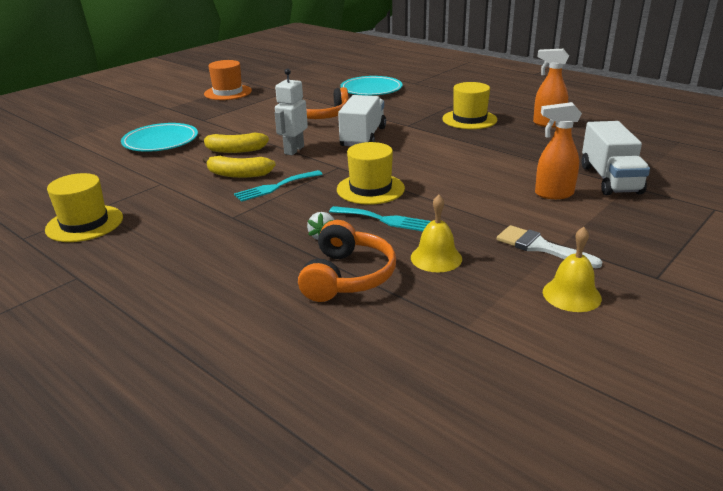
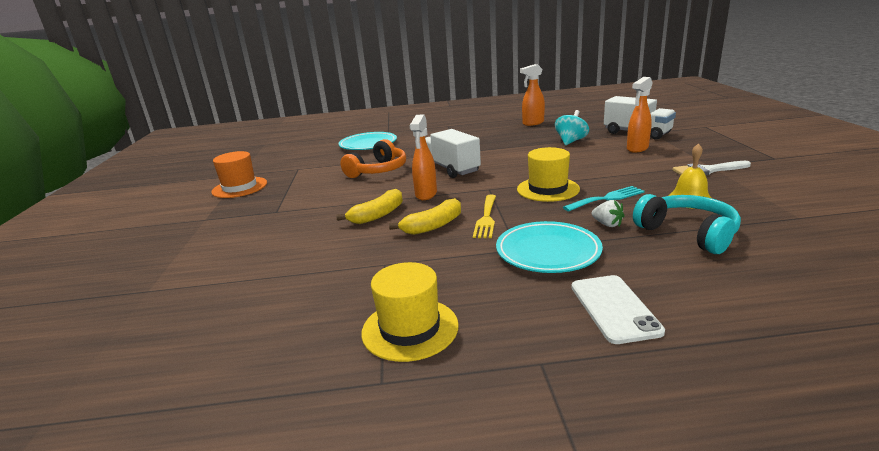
camera: 45 degrees left, 5 degrees down
(161, 142) = (283, 241): turquoise plate -> turquoise plate (548, 252)
(171, 281) = (614, 308): none -> white phone
(275, 187) = (486, 218): turquoise fork -> yellow fork
(294, 150) = (426, 195): white robot -> orange spray bottle
(347, 276) = (687, 233): orange headphones -> turquoise headphones
(469, 119) = (485, 136): yellow hat -> none
(520, 158) = (571, 141): none -> turquoise spinning top
(571, 295) = (779, 180): yellow bell -> none

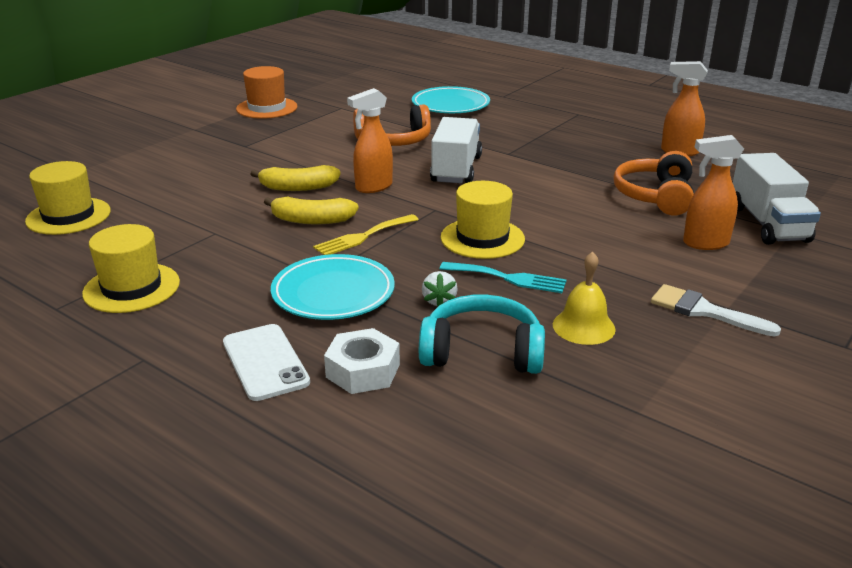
camera: 40 degrees right, 5 degrees up
(223, 318) = (68, 216): none -> yellow hat
(571, 141) = (655, 196): turquoise spinning top -> orange headphones
(614, 308) = (265, 362): white phone -> white phone turned 60 degrees counterclockwise
(669, 276) = (363, 371): none -> white nut
(687, 233) = (482, 352): turquoise headphones -> turquoise headphones turned 90 degrees counterclockwise

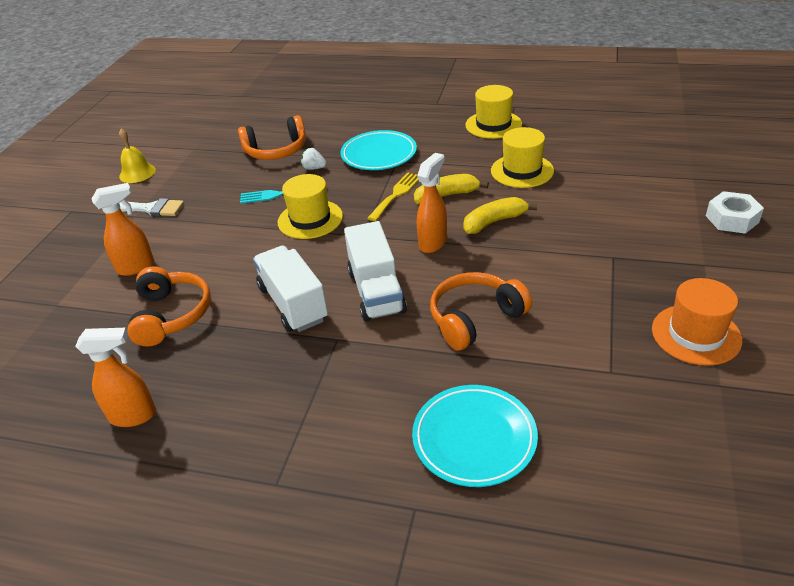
camera: 160 degrees right, 10 degrees up
(68, 216) = (614, 147): yellow hat -> yellow hat (522, 171)
(265, 362) = (379, 118): white phone -> none
(363, 371) = (330, 127): white nut -> white nut (732, 219)
(439, 301) = (314, 168): white strawberry -> white strawberry turned 45 degrees counterclockwise
(482, 352) = (276, 151): turquoise headphones -> orange headphones
(583, 326) = (224, 178): yellow bell -> yellow bell (137, 173)
(768, 224) = (73, 308): white truck -> white truck (293, 304)

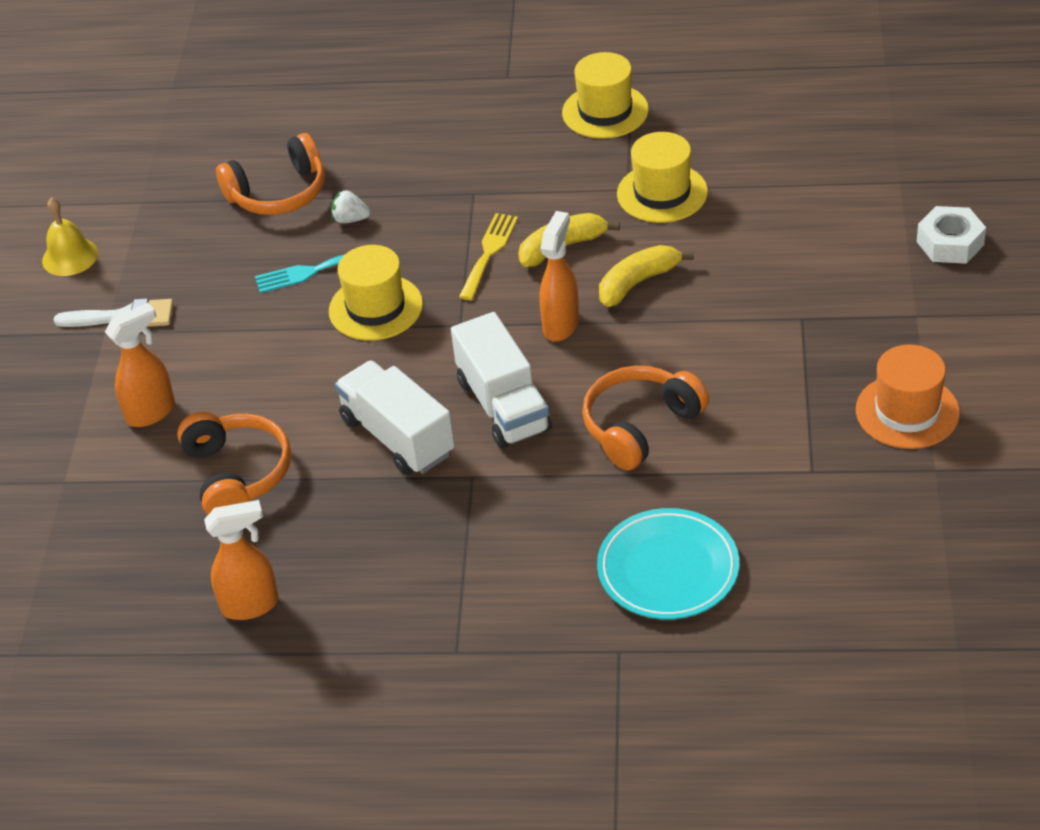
camera: 10 degrees left, 5 degrees up
(379, 154) = (443, 184): turquoise plate -> none

